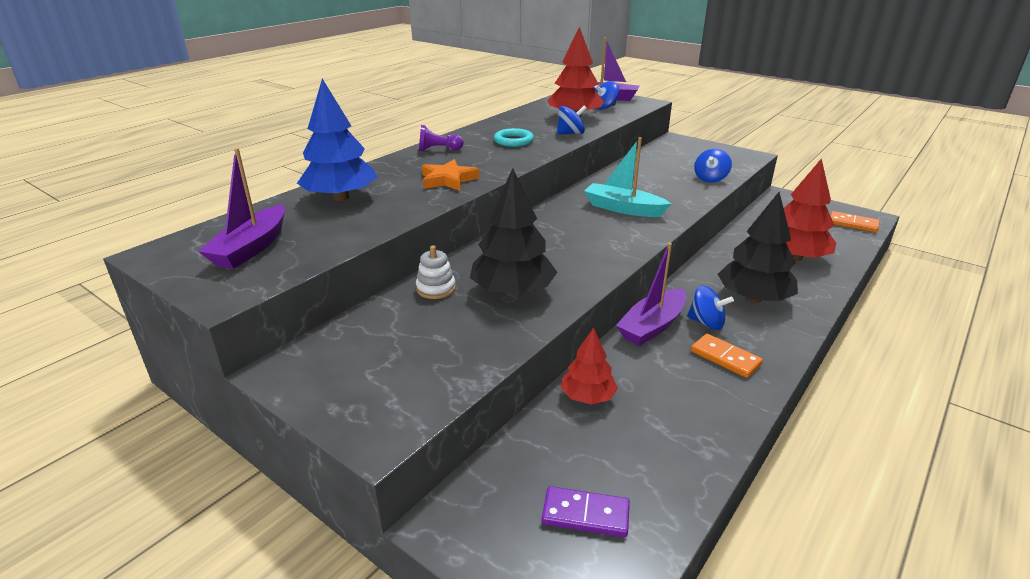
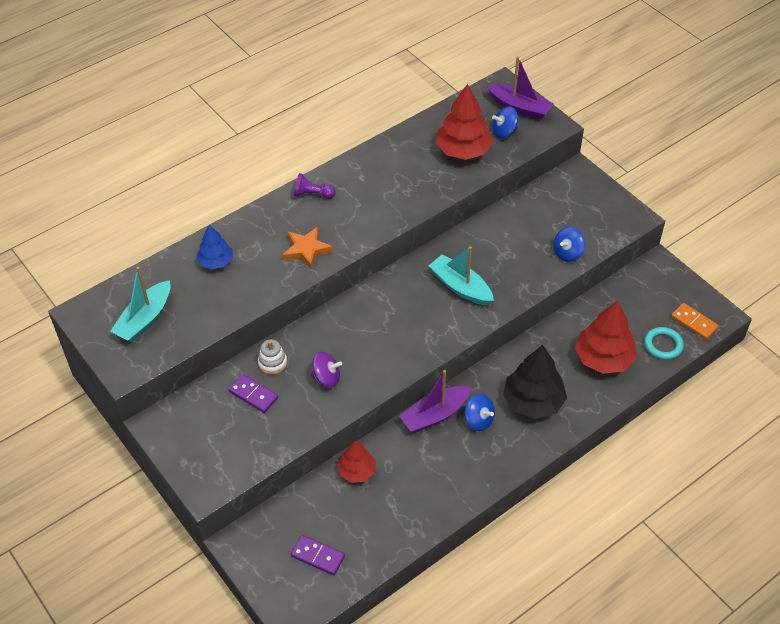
camera: 15 degrees right, 20 degrees up
(251, 248) = (145, 319): purple boat -> turquoise boat
(340, 197) = (216, 261): blue tree -> blue tree, size x0.59
(420, 320) = (253, 395): none -> purple domino
(513, 141) = (385, 189): turquoise ring -> turquoise ring (663, 345)
(513, 291) = (326, 378): black tree -> purple spinning top
(571, 134) = (444, 184): blue spinning top -> none
(725, 358) = (471, 458): orange domino -> none

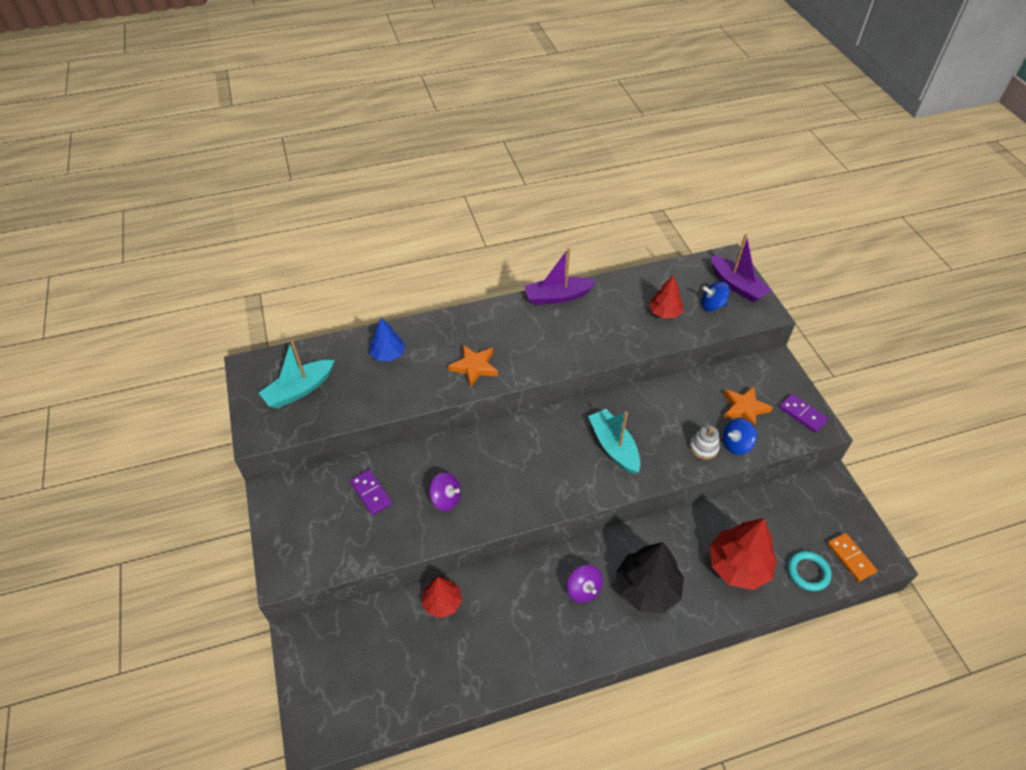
camera: 20 degrees right, 0 degrees up
(272, 363) = (403, 467): white stacking toy -> white stacking toy (703, 447)
(312, 194) = (504, 316): purple pawn -> none
(318, 556) = (365, 681): purple domino -> purple domino (802, 414)
(435, 415) = (542, 569): purple boat -> purple boat (557, 297)
(463, 150) = (664, 312): red tree -> red tree, size x0.59
(478, 420) = (583, 590): blue spinning top -> purple spinning top
(563, 220) = (744, 408): none -> orange star

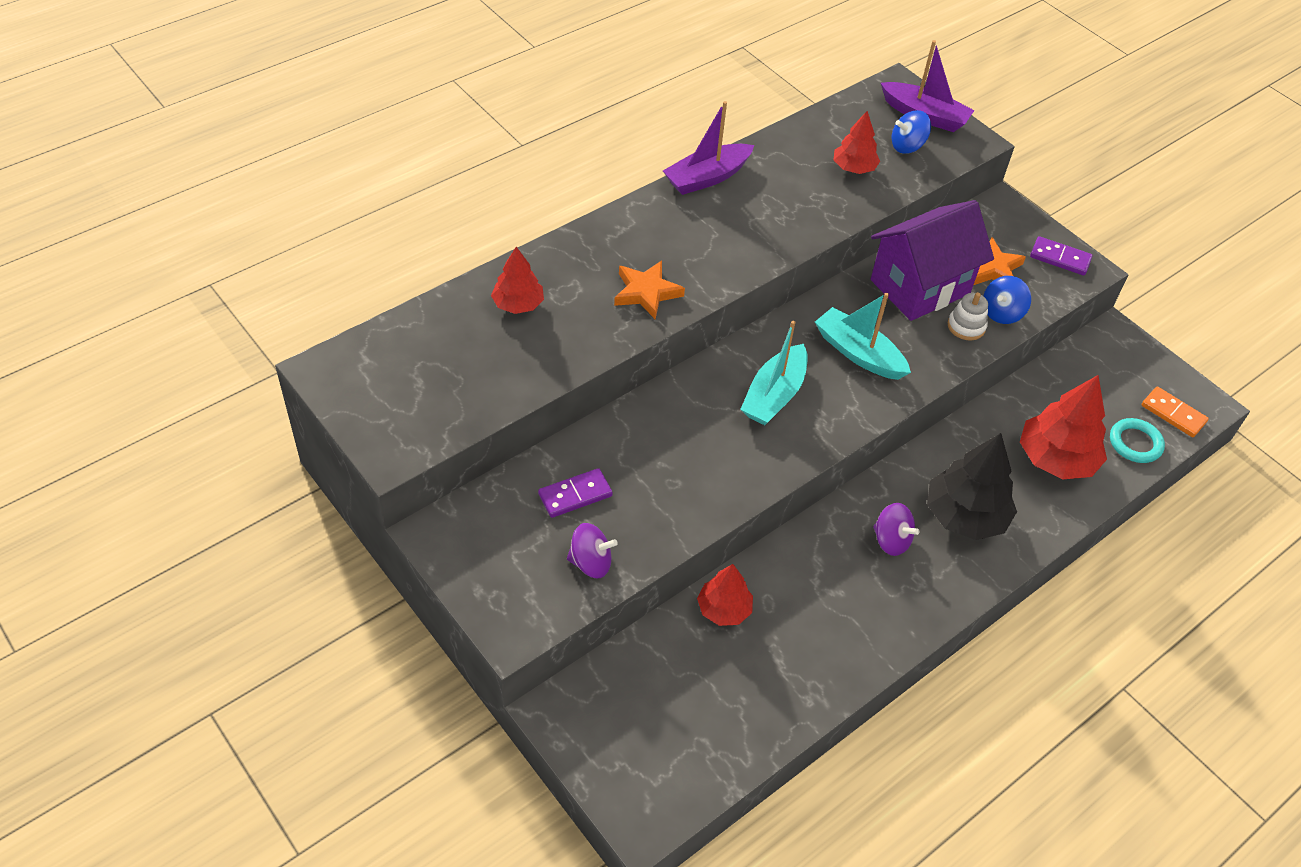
camera: 25 degrees left, 0 degrees up
(299, 390) = (418, 381): turquoise boat -> turquoise boat (774, 395)
(371, 493) = (575, 495): purple domino -> purple domino turned 60 degrees counterclockwise
(388, 354) = (518, 304): blue tree -> red tree
(446, 499) = (680, 474): purple spinning top -> purple spinning top (591, 562)
(683, 409) = (920, 287): none -> purple house

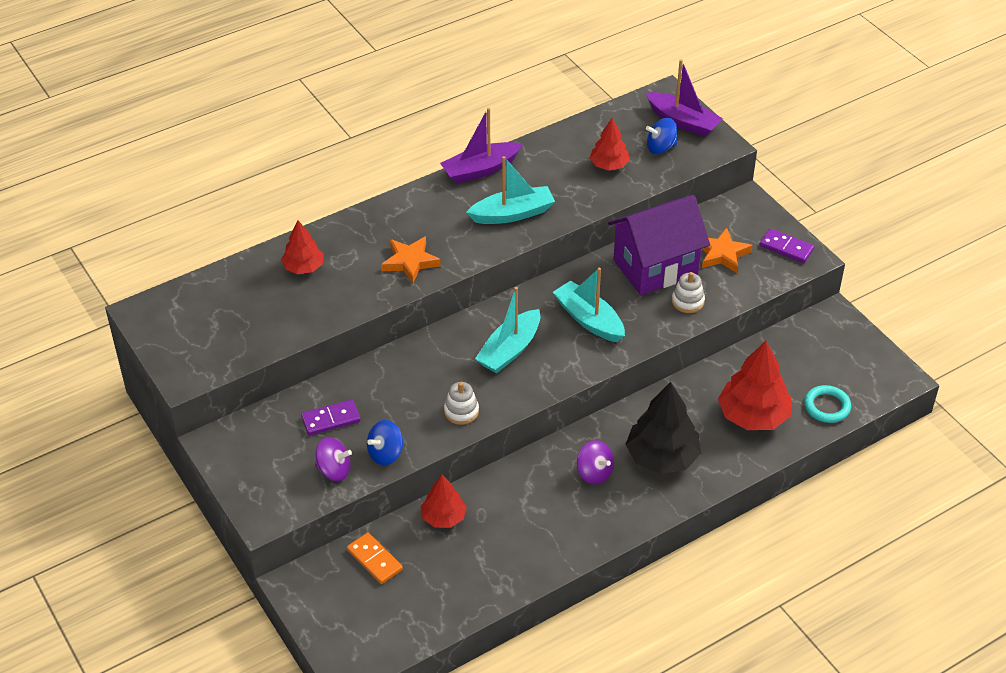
camera: 10 degrees right, 5 degrees down
(732, 476) = (461, 411): none -> white stacking toy
(756, 229) = (513, 214): none -> turquoise boat
(1001, 313) = (722, 291): blue spinning top -> blue spinning top (385, 454)
(1173, 414) = (868, 384): orange domino -> orange domino (374, 560)

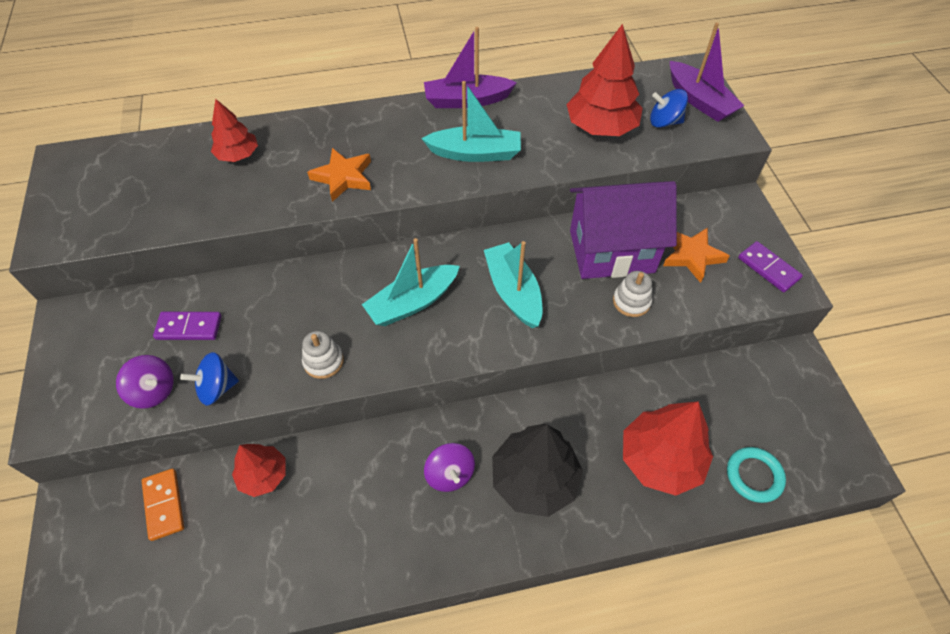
camera: 20 degrees right, 10 degrees up
(609, 165) = (601, 127): red tree -> red tree, size x1.69

